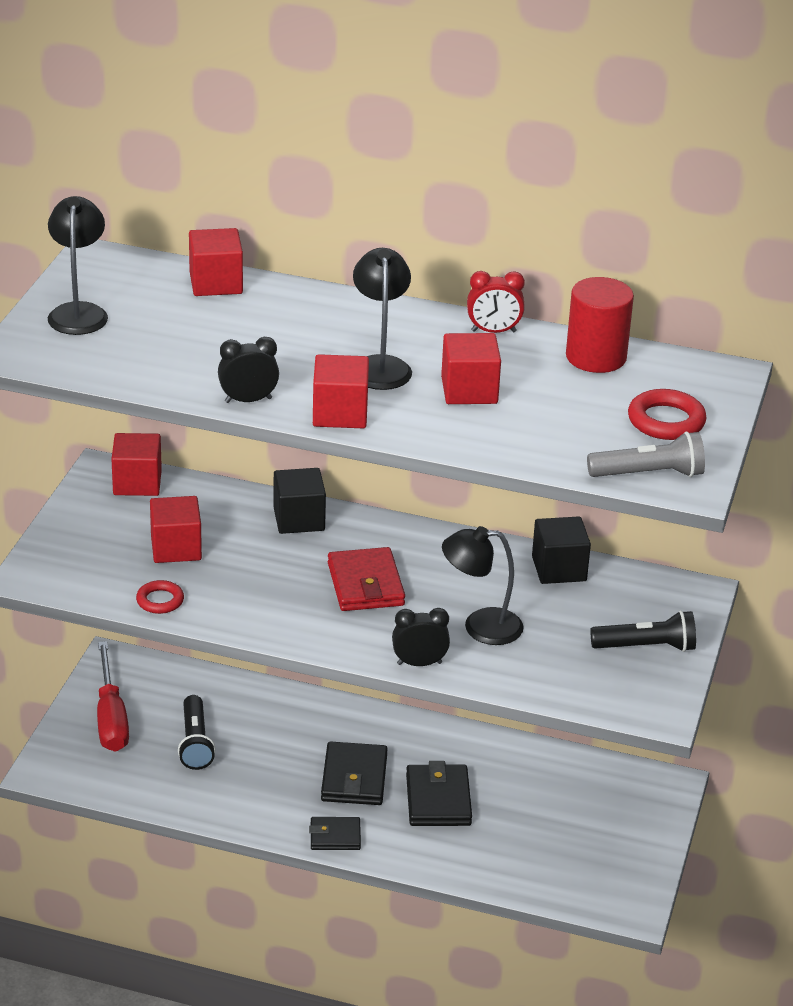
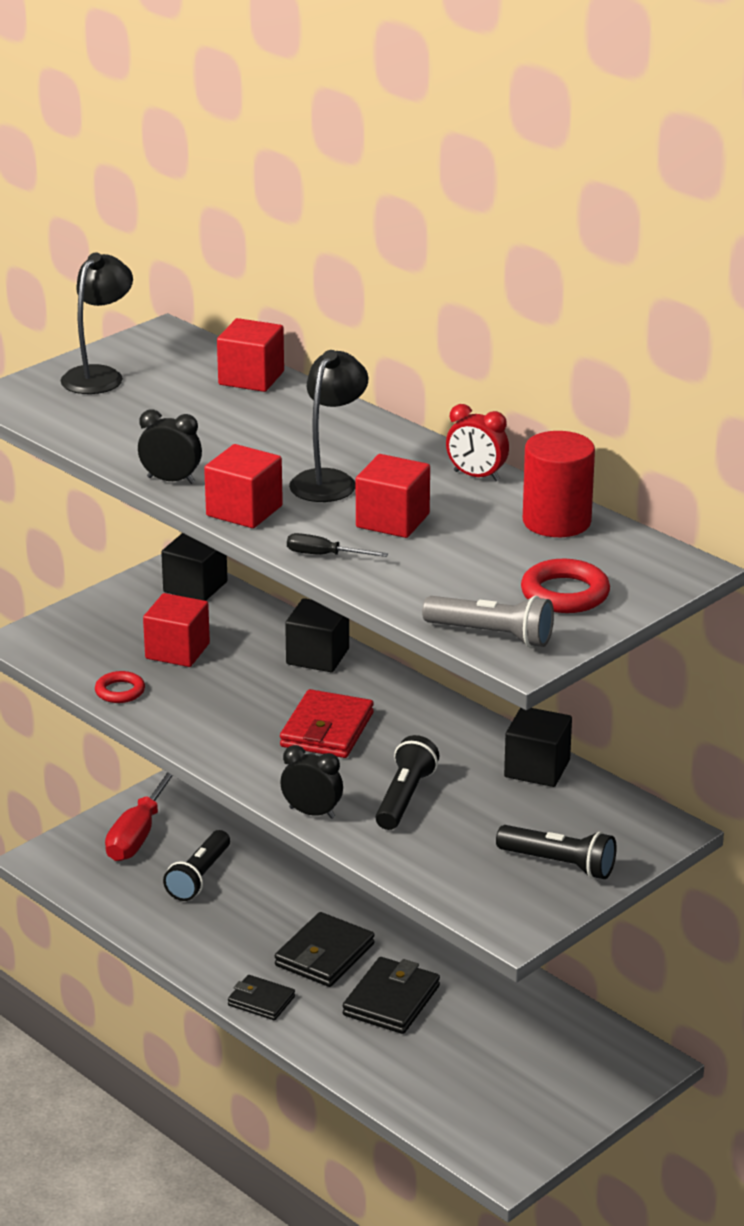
camera: 30 degrees right, 5 degrees down
(137, 483) = (195, 587): red cube -> black cube
(447, 437) = (324, 555): none -> black screwdriver
(480, 626) = (404, 798): black lamp -> black flashlight

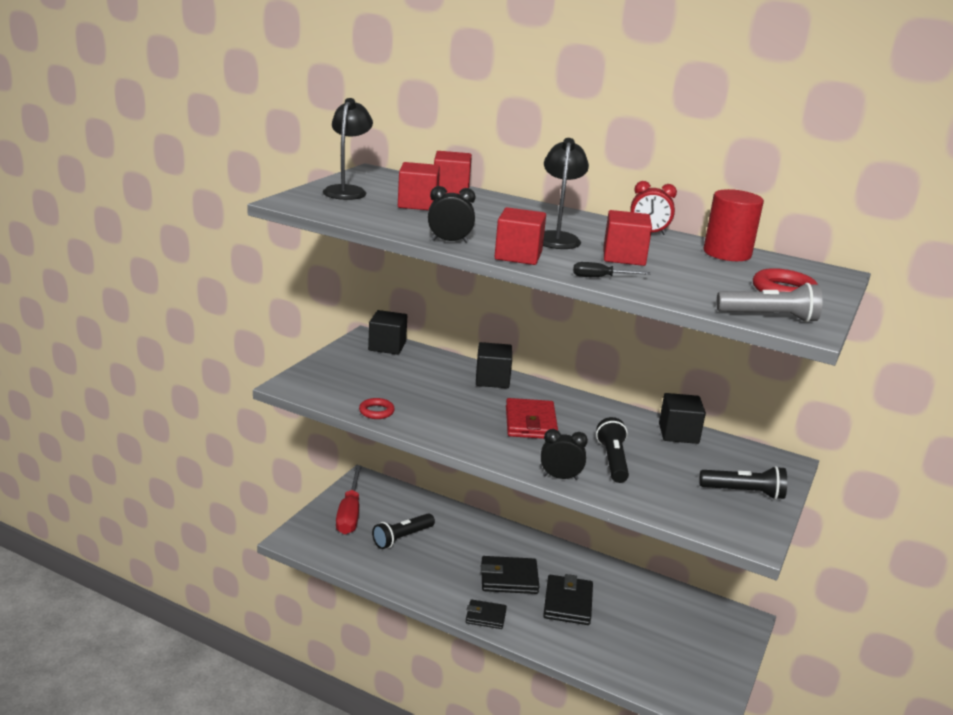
camera: 20 degrees left, 5 degrees down
(177, 651) = (400, 384): red cube -> red cube (417, 204)
(199, 877) = (402, 538): black flashlight -> black flashlight turned 45 degrees clockwise
(324, 955) = (509, 578): black wallet -> black wallet turned 75 degrees clockwise

